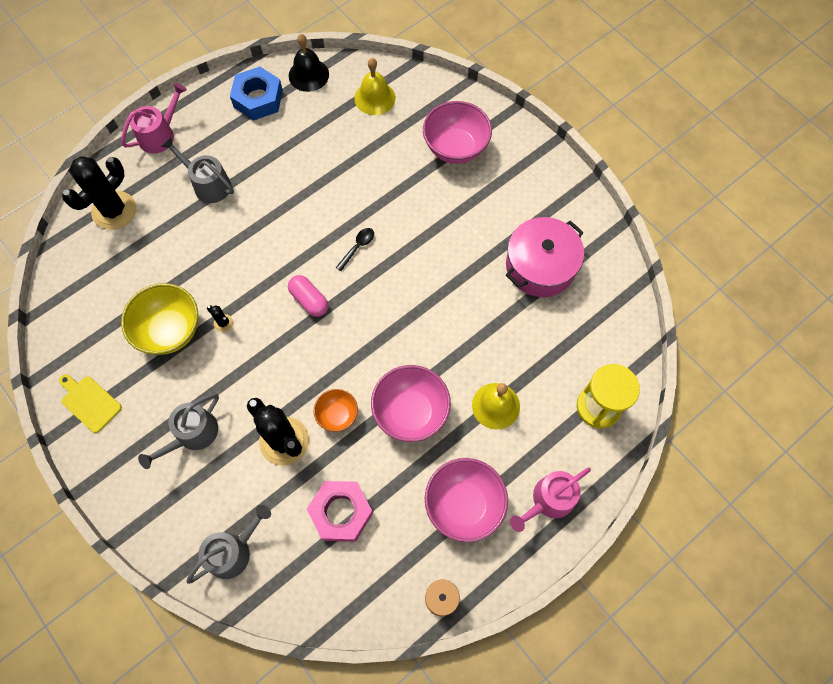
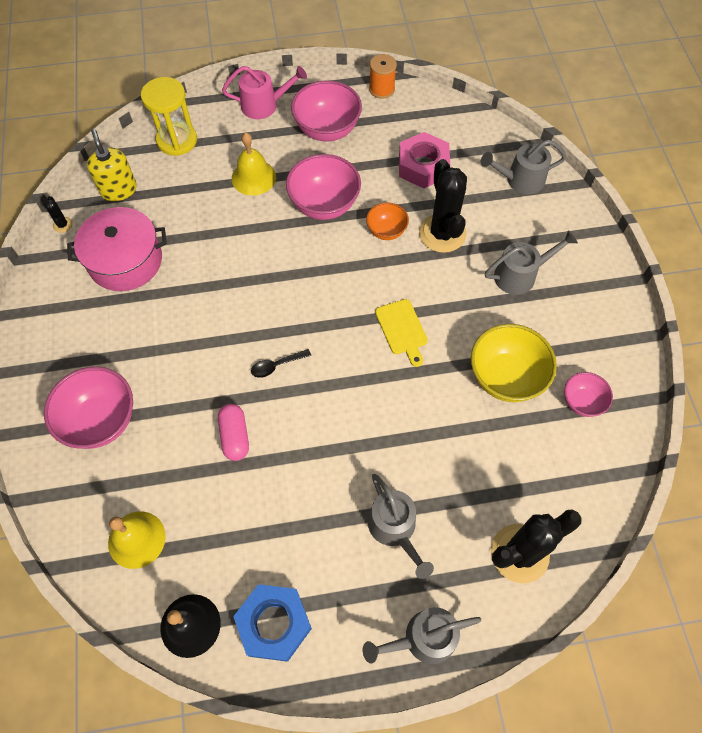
camera: 150 degrees left, 5 degrees down
(89, 402) = (608, 348): yellow cutting board -> yellow cutting board (402, 330)
(100, 341) = (582, 402): none -> pink bowl
(160, 135) = (423, 638): pink watering can -> grey watering can
(223, 323) = (449, 358): black cactus -> black cactus (62, 225)
(309, 300) = (355, 338): pink capsule -> pink capsule (235, 436)
(604, 326) = (119, 190): none -> yellow soap dispenser

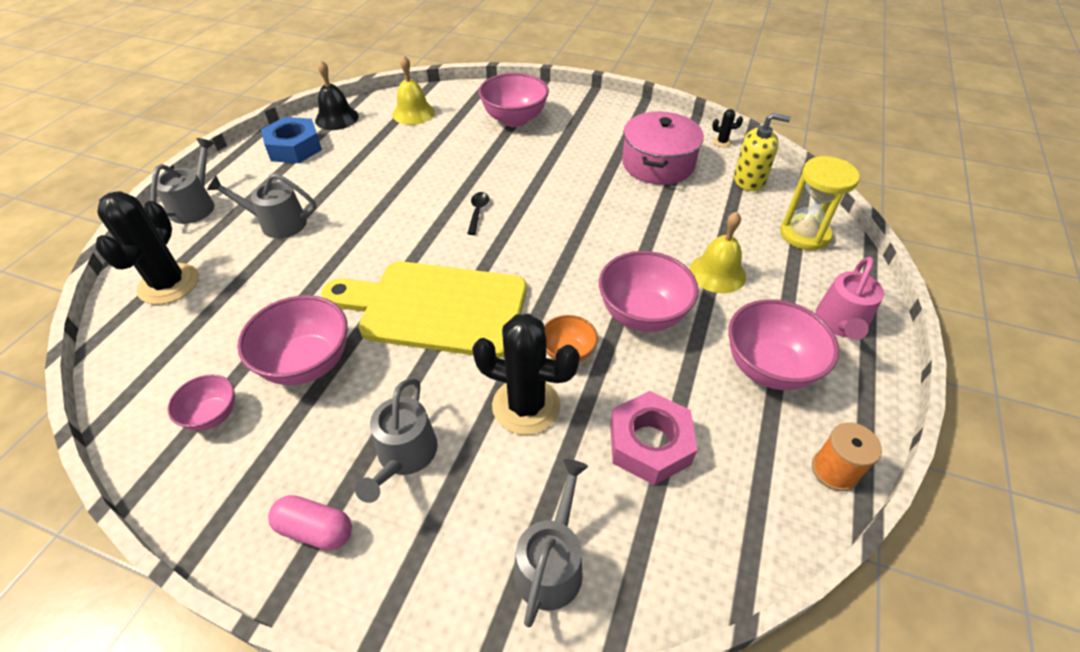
camera: 120 degrees right, 15 degrees down
(235, 436) = (439, 171): pink capsule -> pink capsule (315, 530)
(402, 330) = (436, 307): yellow cutting board -> yellow cutting board, size x2.32
(505, 377) = (307, 363): yellow bowl -> pink bowl

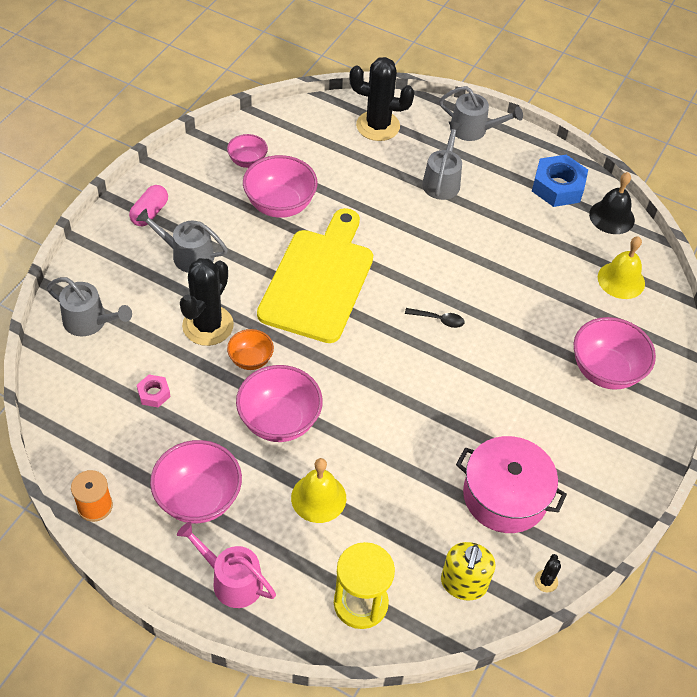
camera: 95 degrees right, 5 degrees up
(649, 444) = (154, 393): pink nut -> pink nut, size x0.51

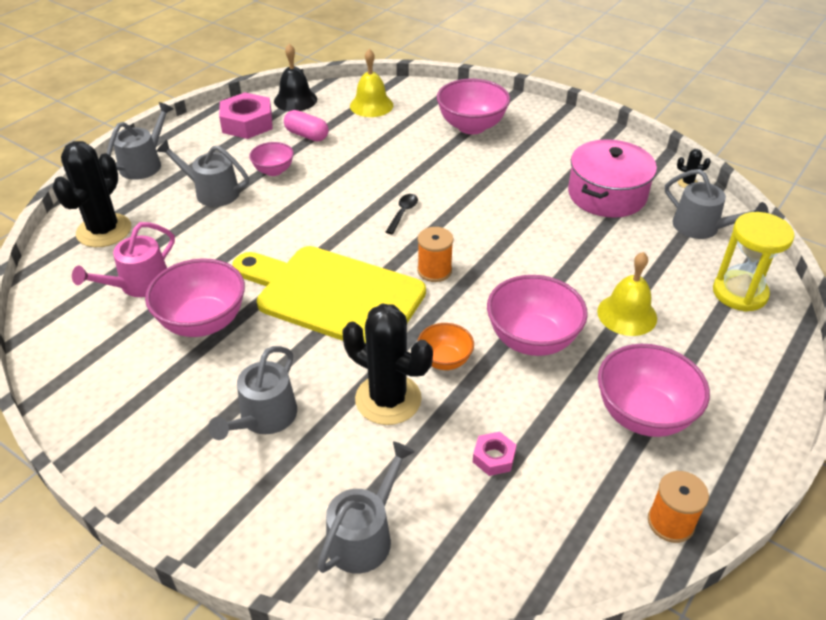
camera: 80 degrees left, 10 degrees down
(150, 213) = (171, 461): pink capsule -> pink capsule (307, 135)
(232, 580) = (740, 388): pink watering can -> pink watering can (139, 284)
(247, 161) = (112, 349): pink bowl -> pink bowl (274, 171)
(359, 348) = (434, 270): none -> orange spool
(463, 583) = (701, 227): yellow soap dispenser -> grey watering can
(557, 187) = (247, 123): blue nut -> pink nut

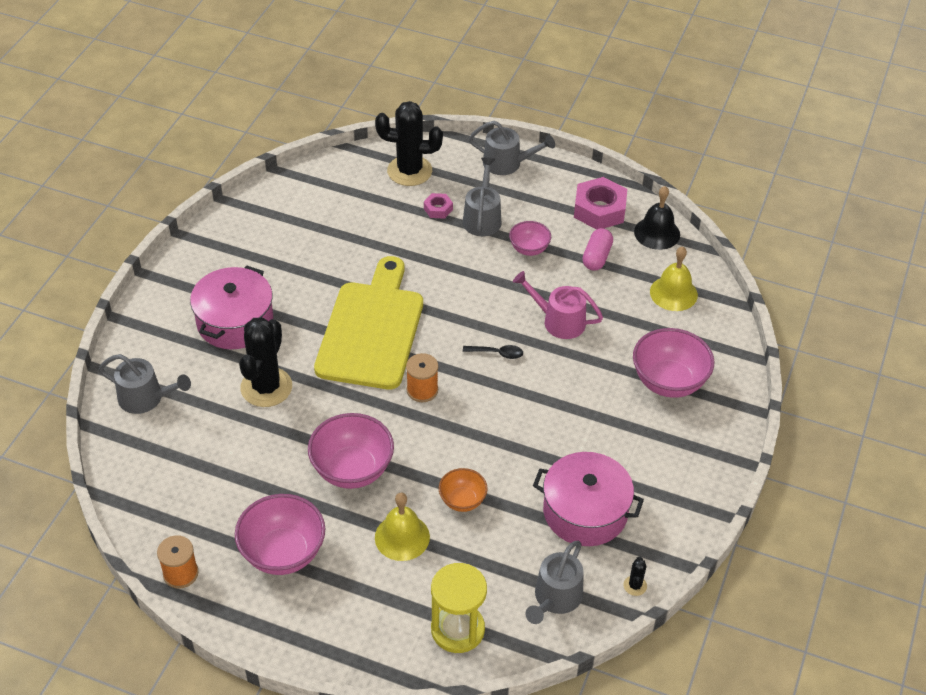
camera: 75 degrees right, 5 degrees up
(139, 284) = (353, 212): pink watering can -> pink watering can (559, 321)
(203, 322) = (321, 261): pink bowl -> none
(264, 418) = (235, 321): grey watering can -> pink pot
(445, 360) = (314, 415): orange bowl -> orange bowl (462, 500)
(493, 457) = (222, 459): pink nut -> pink nut (438, 209)

